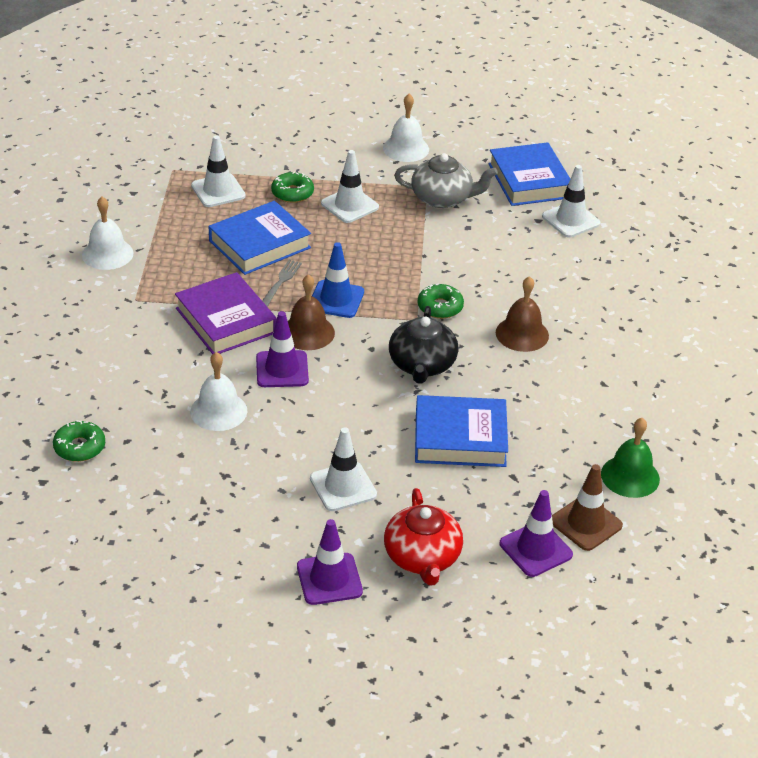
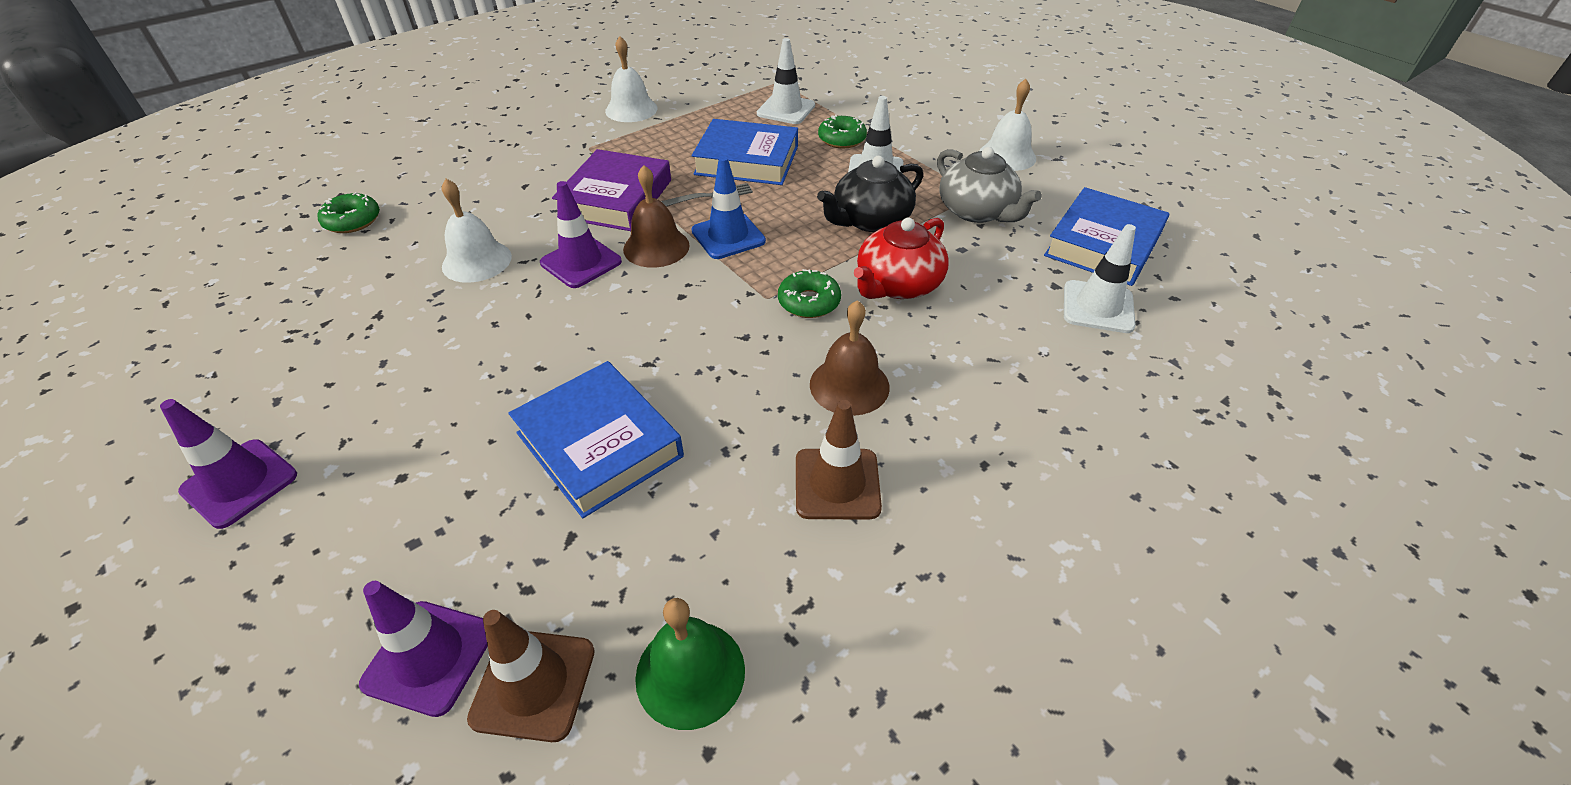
camera: 50 degrees right, 5 degrees up
(343, 486) = (423, 402): white traffic cone -> none
(422, 365) = (696, 343): black teapot -> black teapot (870, 220)
(422, 557) = (333, 543): red teapot -> red teapot (897, 285)
(580, 377) = (837, 484): none -> brown traffic cone

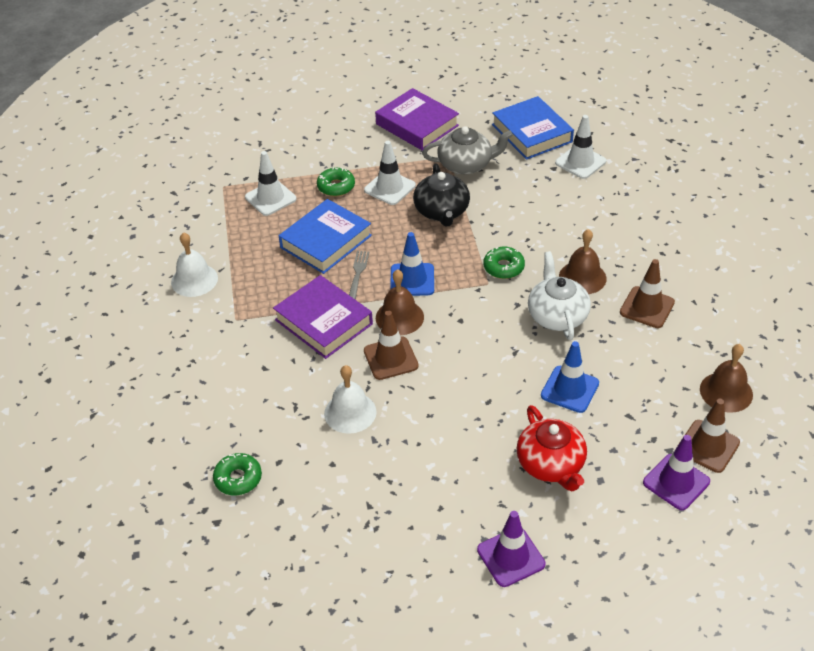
camera: 60 degrees left, 0 degrees up
(581, 262) = (390, 358): purple traffic cone -> brown traffic cone
(599, 445) = (569, 389): blue book -> blue traffic cone
(690, 673) = (726, 392): green bell -> brown bell
(748, 383) = (557, 315): none -> white teapot
(897, 285) = (512, 226): red teapot -> red teapot (551, 464)
(1007, 155) = (417, 125): white bell -> purple book

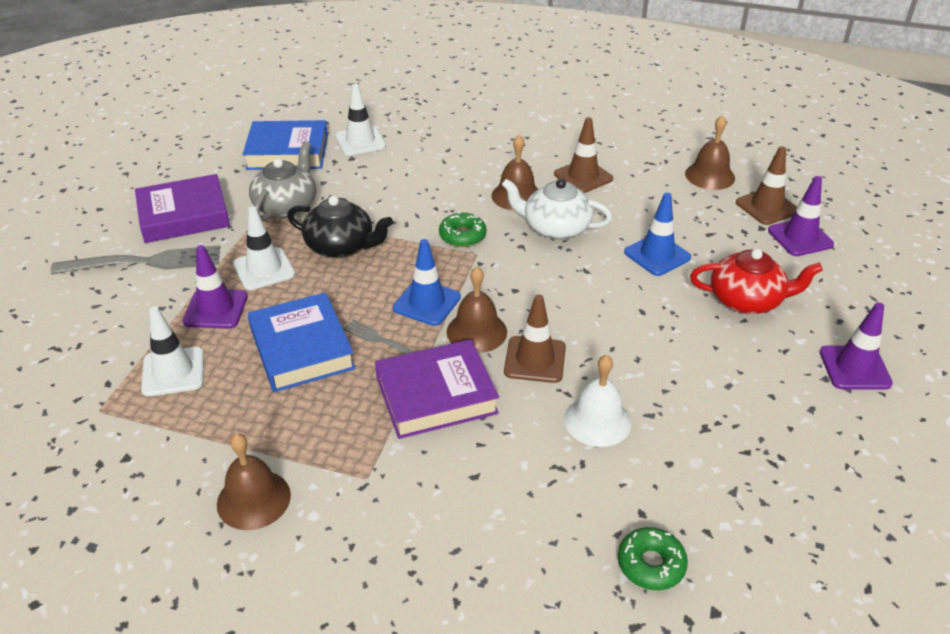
camera: 65 degrees left, 5 degrees down
(194, 280) = (253, 499): white bell -> brown bell
(336, 187) = (216, 309): green donut -> purple traffic cone
(357, 134) = (144, 262): none -> grey fork

